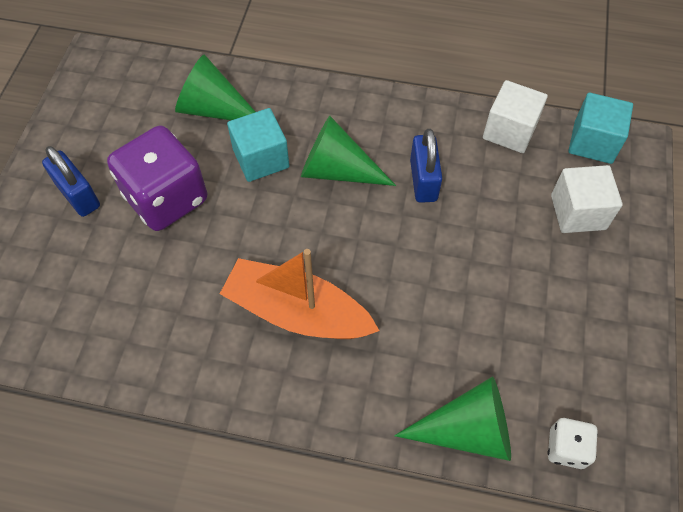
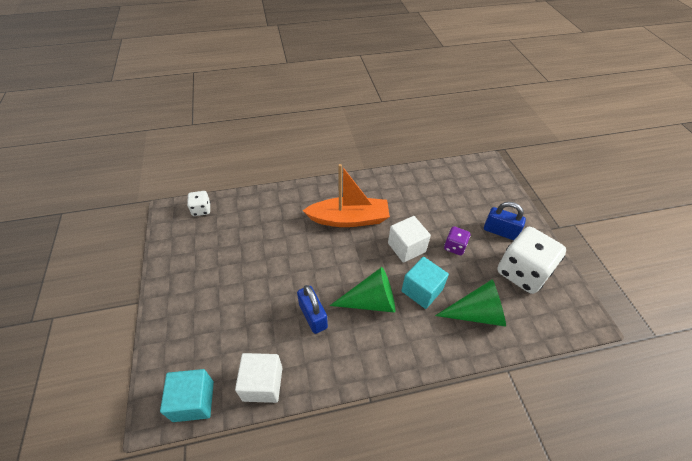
camera: 155 degrees right, 10 degrees down
(110, 131) = (522, 272): none -> white dice
(166, 198) = (454, 247): purple dice -> purple dice, size x0.48
(467, 430) = (249, 202): green cone -> none
(578, 212) = (202, 333): white cube -> white cube (406, 247)

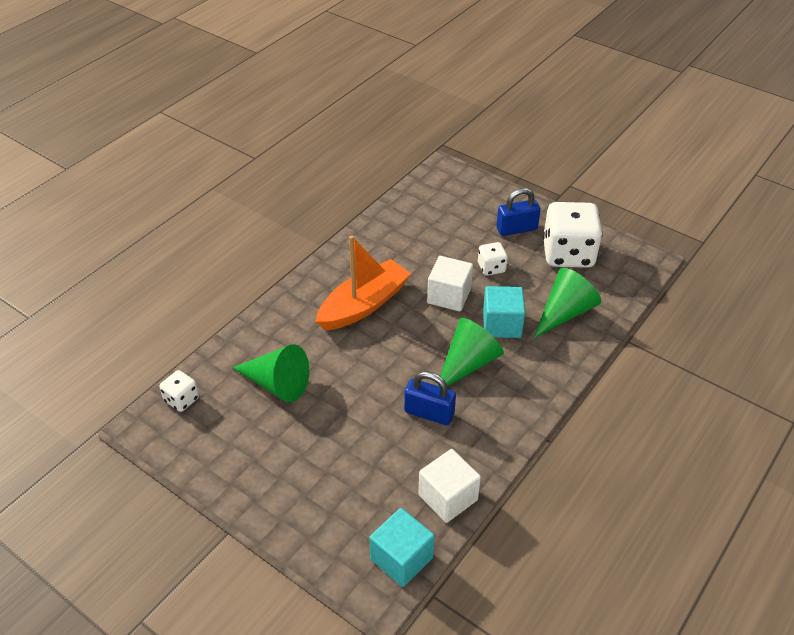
camera: 40 degrees left, 5 degrees down
(253, 234) = (277, 384): none -> green cone
(454, 247) = (491, 268): purple dice -> white dice

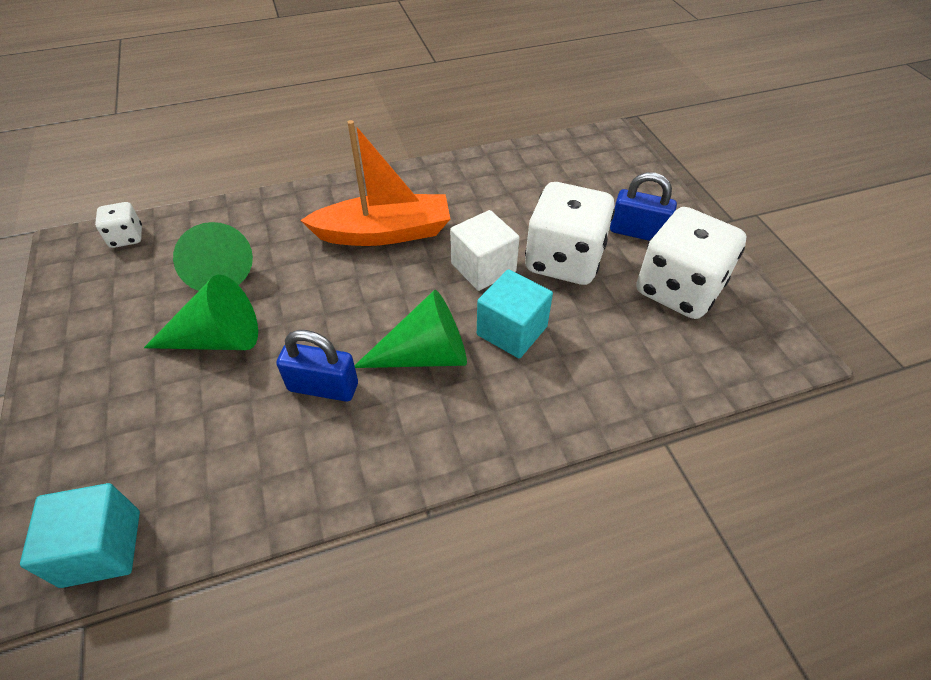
camera: 35 degrees right, 5 degrees up
(429, 413) = (323, 387): blue padlock -> blue padlock turned 45 degrees counterclockwise
(448, 497) = (231, 506): white cube -> none
(491, 268) = (564, 260): white dice -> white dice, size x2.09
(565, 312) = (607, 358): green cone -> green cone (218, 339)

